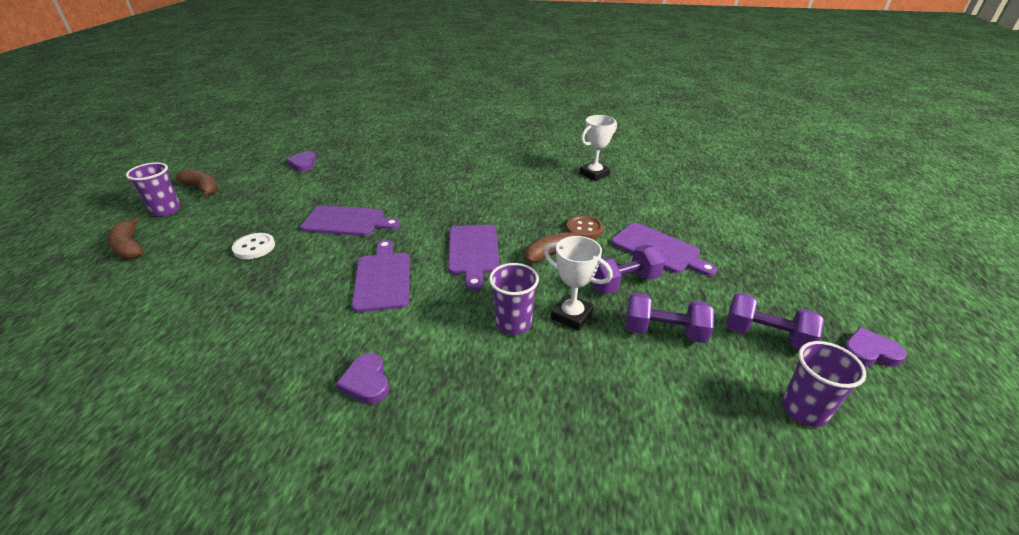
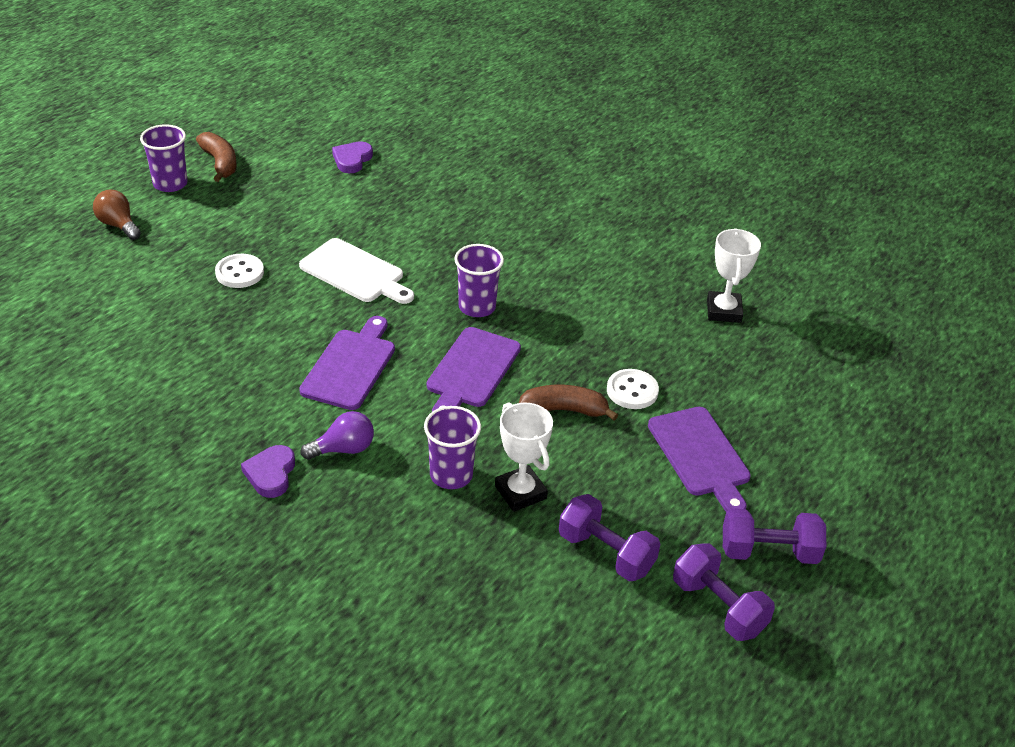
camera: 25 degrees right, 5 degrees up
(129, 247) = (118, 225): brown banana -> brown light bulb
(347, 221) = (355, 273): purple cutting board -> white cutting board
(417, 338) = (343, 449): none -> purple light bulb
(584, 229) = (632, 391): brown button -> white button
(594, 174) = (723, 311): white trophy -> white trophy turned 75 degrees counterclockwise
(624, 283) = (615, 480): purple dumbbell -> purple dumbbell (768, 552)
(804, 410) = (673, 689): purple cup -> purple cup (477, 307)
(869, 352) = (821, 675): purple heart -> none

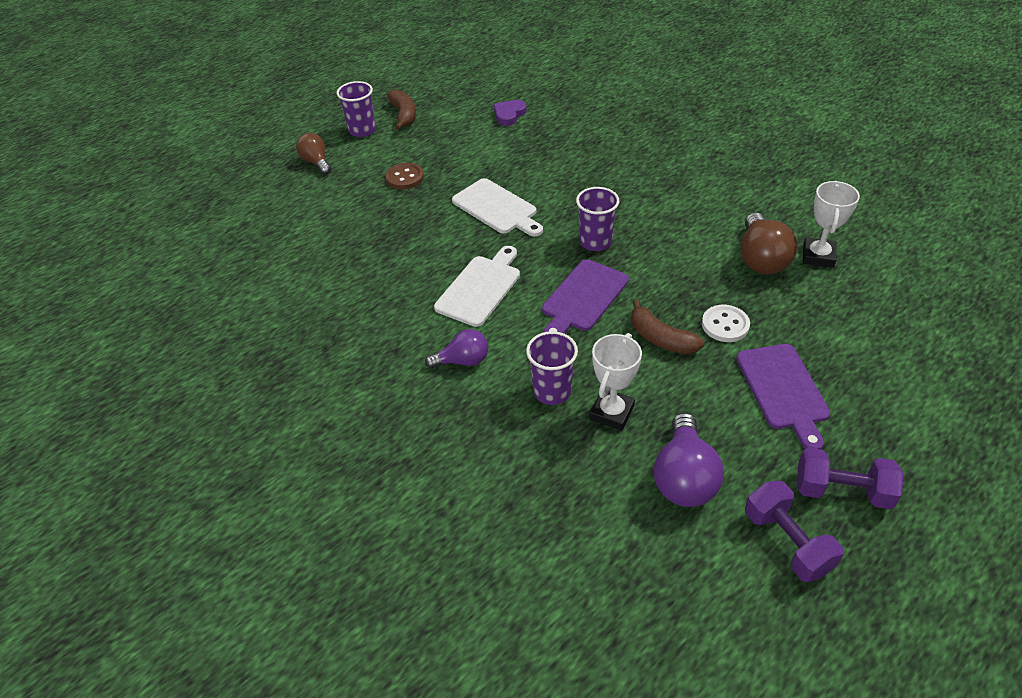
camera: 15 degrees right, 5 degrees up
(235, 240) = (405, 177): none -> brown button
(239, 273) = (403, 204): white button -> none
(271, 474) = (398, 378): purple heart -> none
(350, 366) = (480, 288): purple cutting board -> white cutting board
(520, 492) = (611, 412): white trophy -> white trophy turned 45 degrees clockwise
(564, 410) = (660, 338): brown banana -> brown banana turned 150 degrees counterclockwise
(606, 553) = (683, 477): purple dumbbell -> purple light bulb
(663, 317) = (761, 259): none -> brown light bulb

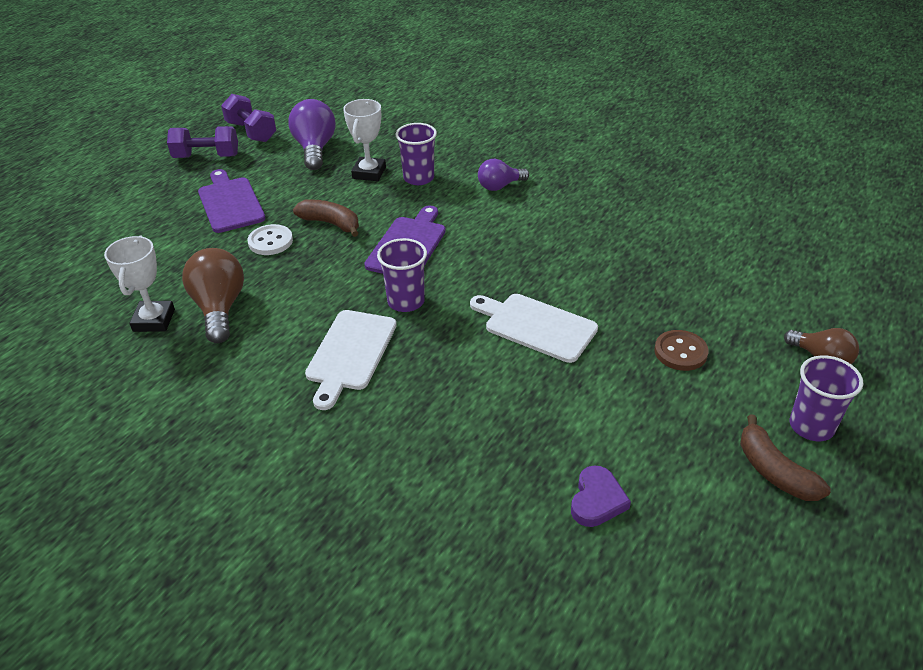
camera: 165 degrees right, 5 degrees down
(480, 288) = (512, 240): white cutting board -> white cutting board (350, 353)

